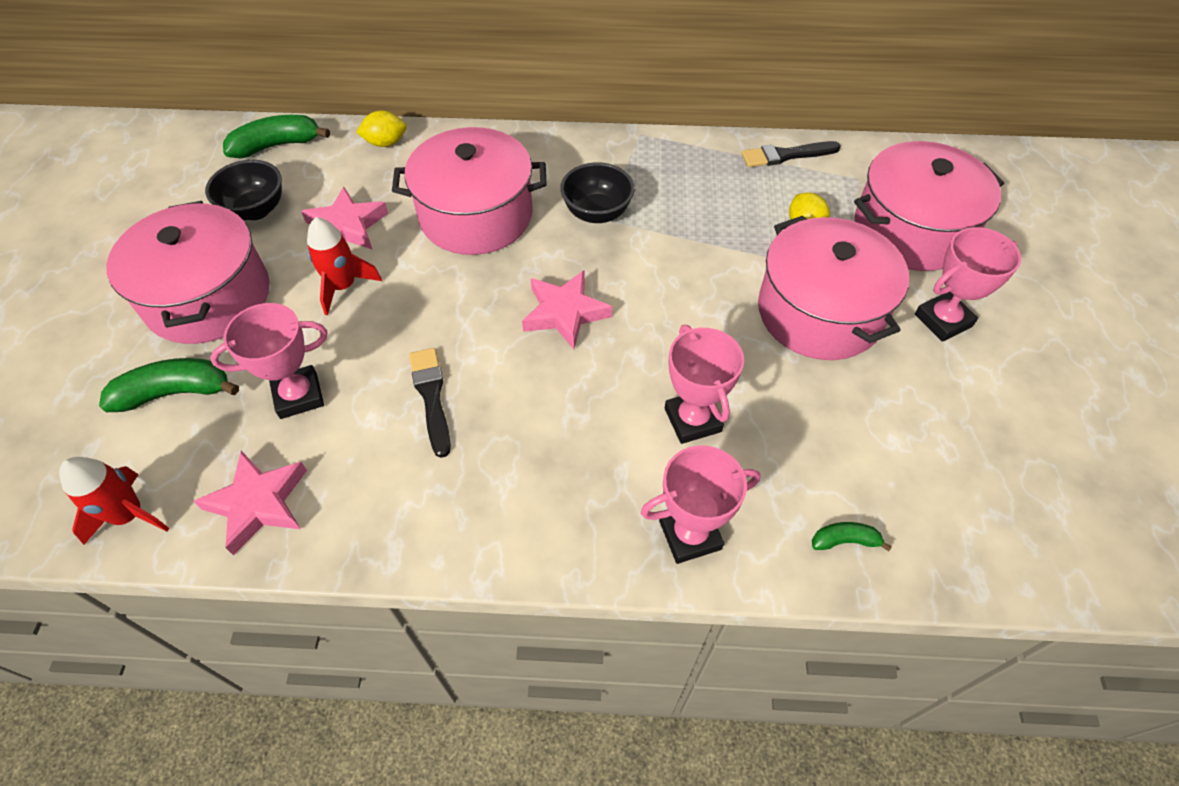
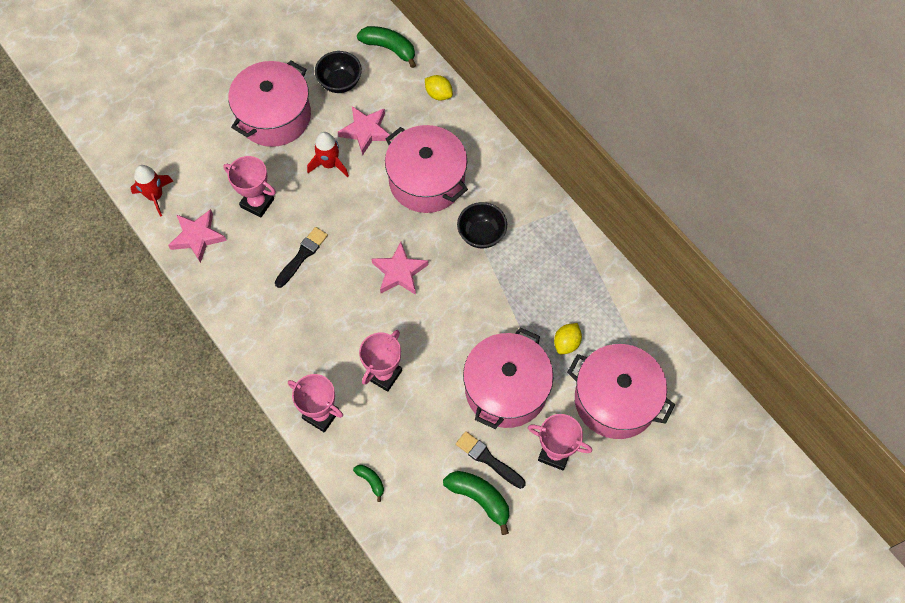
camera: 50 degrees right, 10 degrees up
(175, 393) = (218, 155): green banana -> green banana (479, 498)
(786, 155) = (621, 296): black brush -> black brush (488, 459)

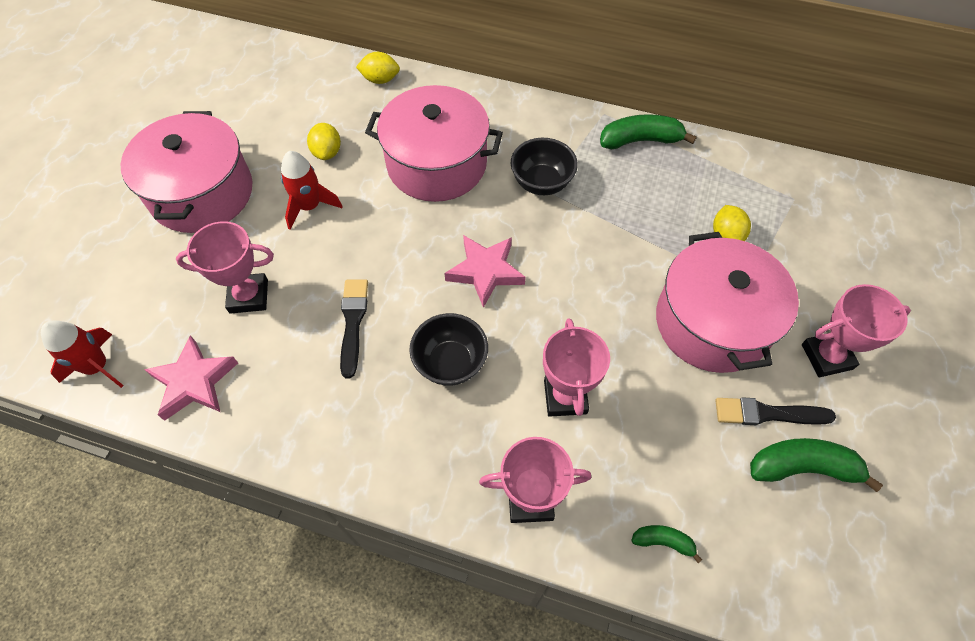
camera: 35 degrees left, 5 degrees down
(340, 83) = (258, 122): black bowl -> black bowl (450, 363)
(366, 131) = (327, 152): pink star -> yellow lemon
(389, 48) = (291, 65): green banana -> green banana (640, 140)
(615, 400) = (827, 261): pink pot -> none

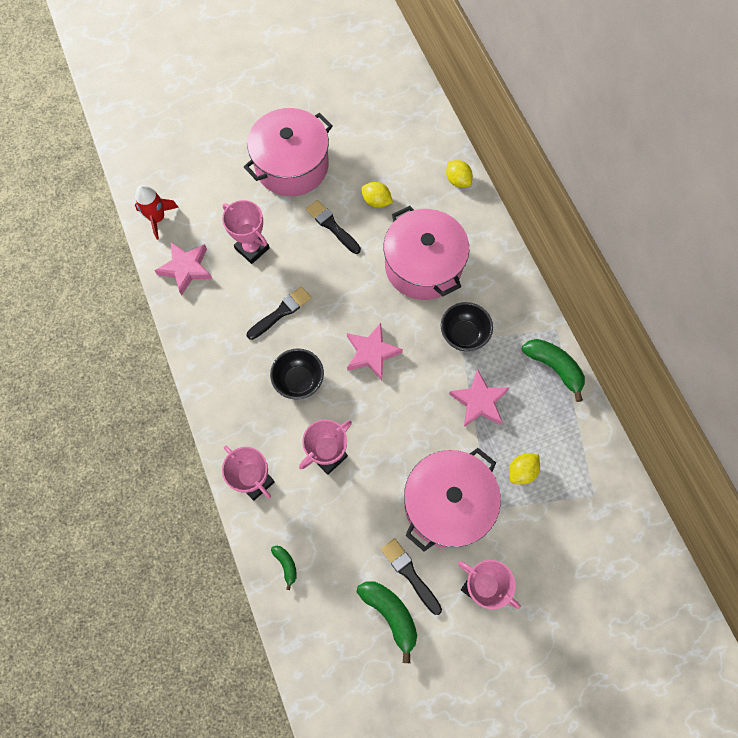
camera: 50 degrees right, 10 degrees up
(310, 206) = (332, 226): red rocket -> black brush
(327, 152) = (376, 201): yellow lemon -> yellow lemon turned 75 degrees clockwise
(623, 219) = (479, 401): none -> pink star

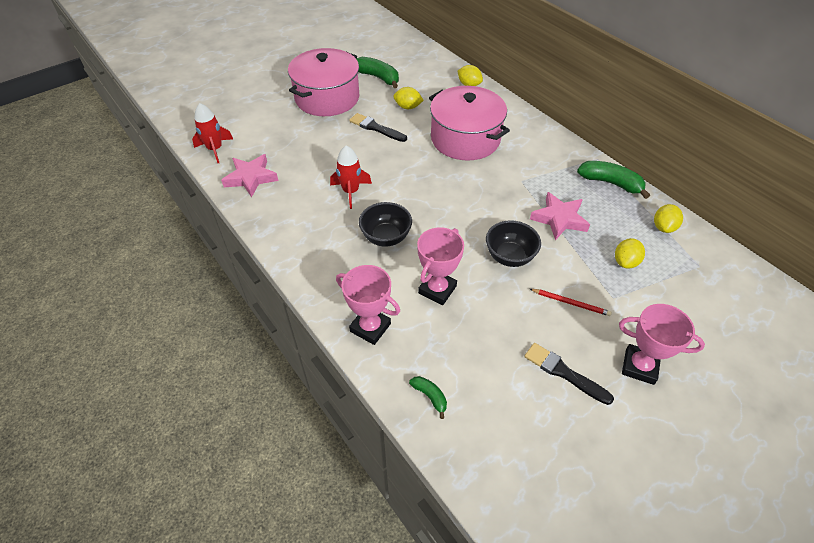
camera: 15 degrees left, 20 degrees down
(252, 248) = (309, 154): pink trophy -> none
(281, 312) = (350, 192): black brush -> red rocket
(371, 353) = (446, 204): pink star -> none
(390, 614) = (561, 416): green banana -> green banana (378, 77)
(447, 504) = (571, 303): pink pot -> red pencil
(463, 335) = (522, 176): black bowl -> black bowl (509, 257)
(581, 439) = (663, 227): none -> yellow lemon

